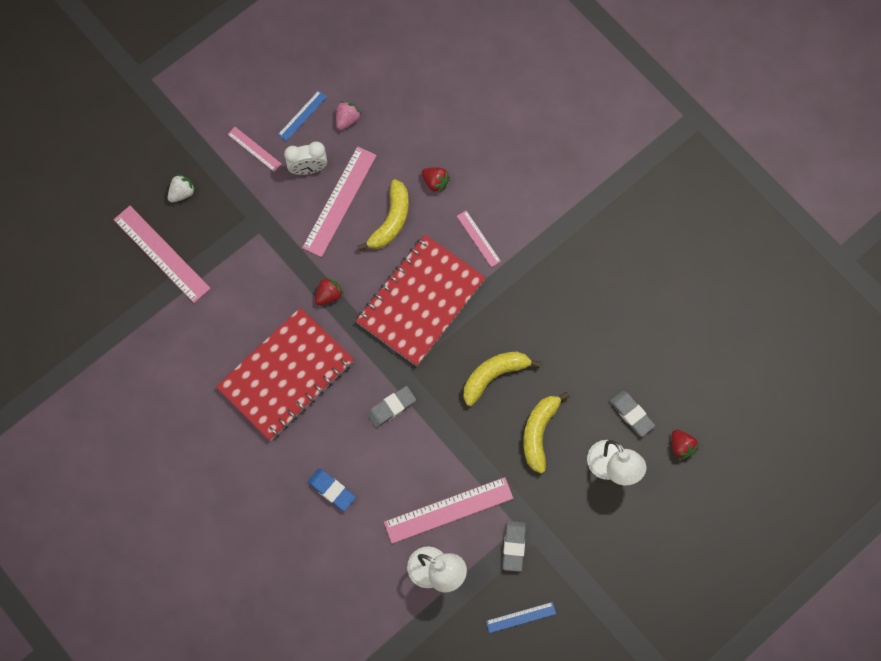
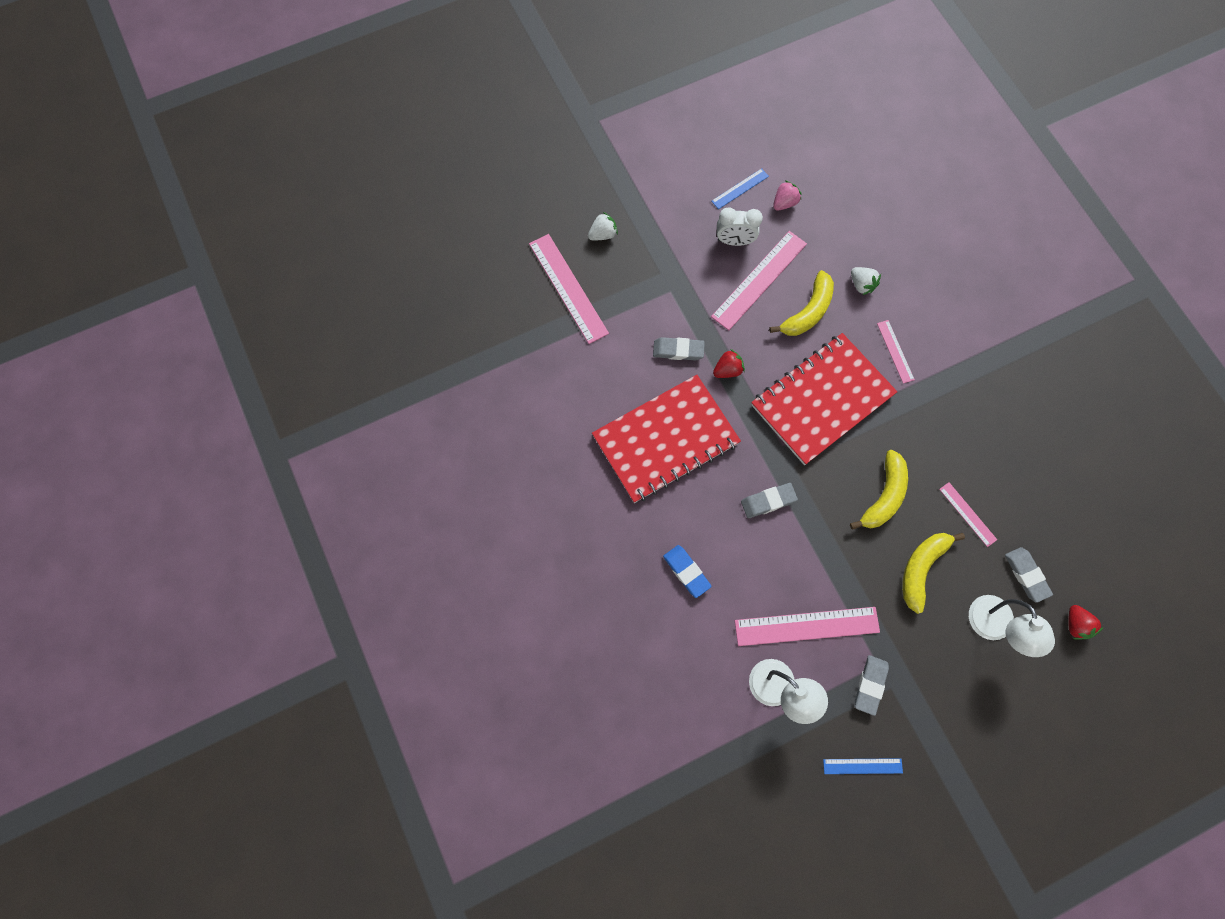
camera: 15 degrees right, 0 degrees up
(254, 149) = (684, 209): pink ruler -> pink ruler (967, 514)
(279, 288) = (678, 350): none -> grey eraser
(435, 182) = (861, 285): red strawberry -> white strawberry
(494, 375) = (884, 496): yellow banana -> yellow banana turned 135 degrees clockwise

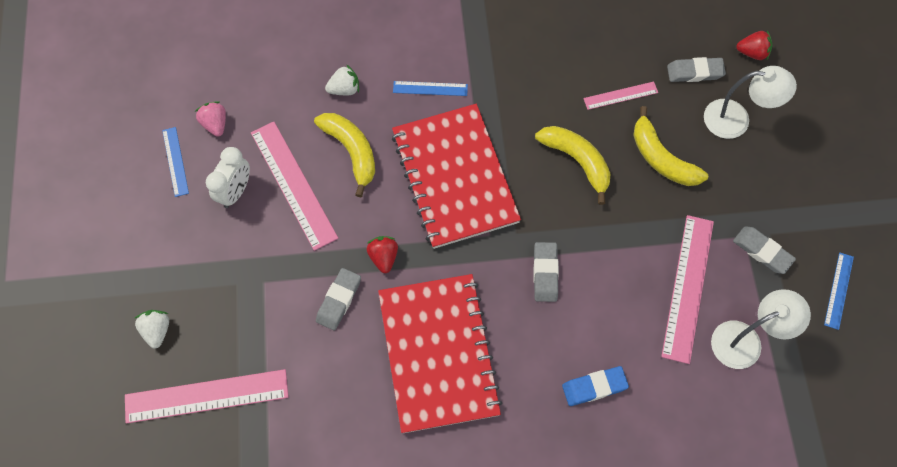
camera: 70 degrees left, 5 degrees down
(895, 351) = (430, 88): pink ruler -> blue ruler

